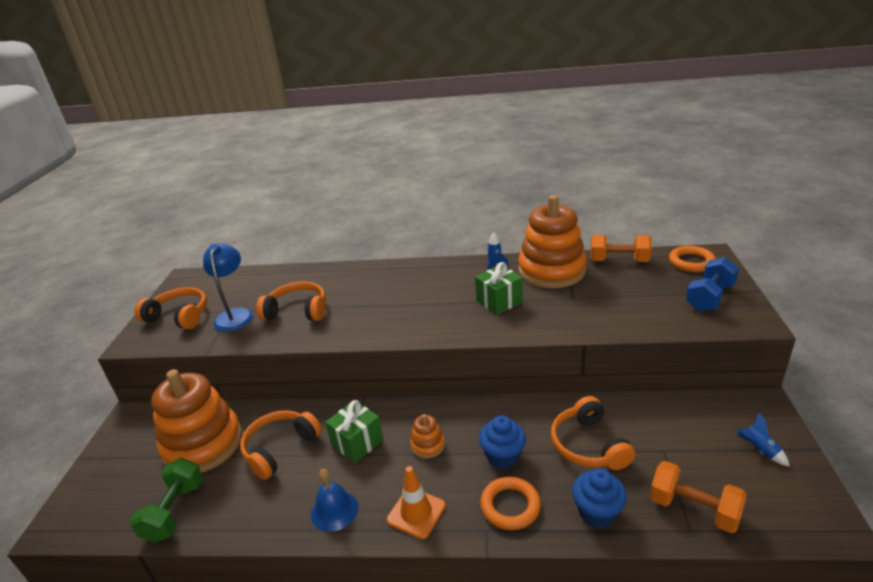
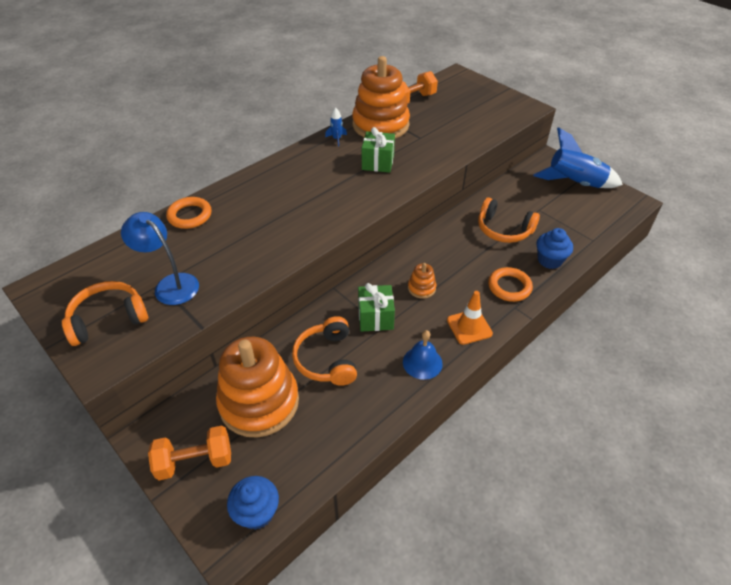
camera: 50 degrees left, 15 degrees up
(175, 511) = (314, 452): green dumbbell -> none
(297, 311) = (228, 249): orange headphones -> none
(503, 456) = (471, 265): blue cupcake -> blue cupcake (257, 512)
(691, 262) = (454, 83): orange ring -> orange ring (190, 215)
(693, 509) = (583, 230): orange dumbbell -> orange dumbbell (195, 461)
(709, 297) = (492, 102): blue dumbbell -> none
(759, 450) = (574, 183): blue rocket -> blue rocket, size x2.42

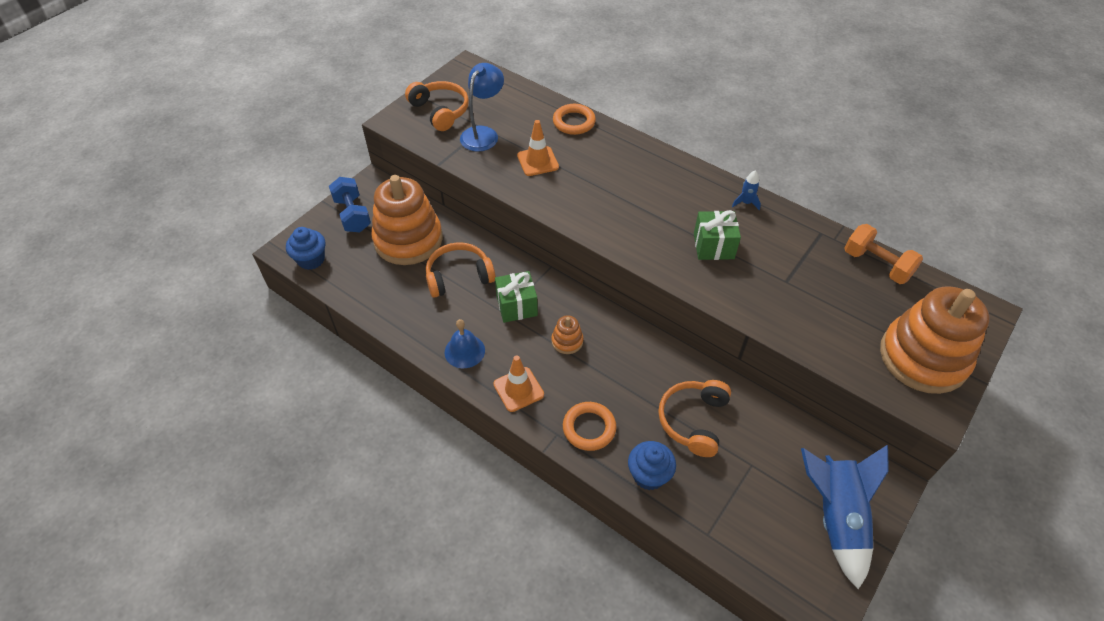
camera: 80 degrees right, 5 degrees up
(195, 461) = (352, 215): orange dumbbell -> blue dumbbell
(235, 247) = (538, 161): none -> orange traffic cone
(380, 125) = (796, 239): orange stacking toy -> orange stacking toy (923, 358)

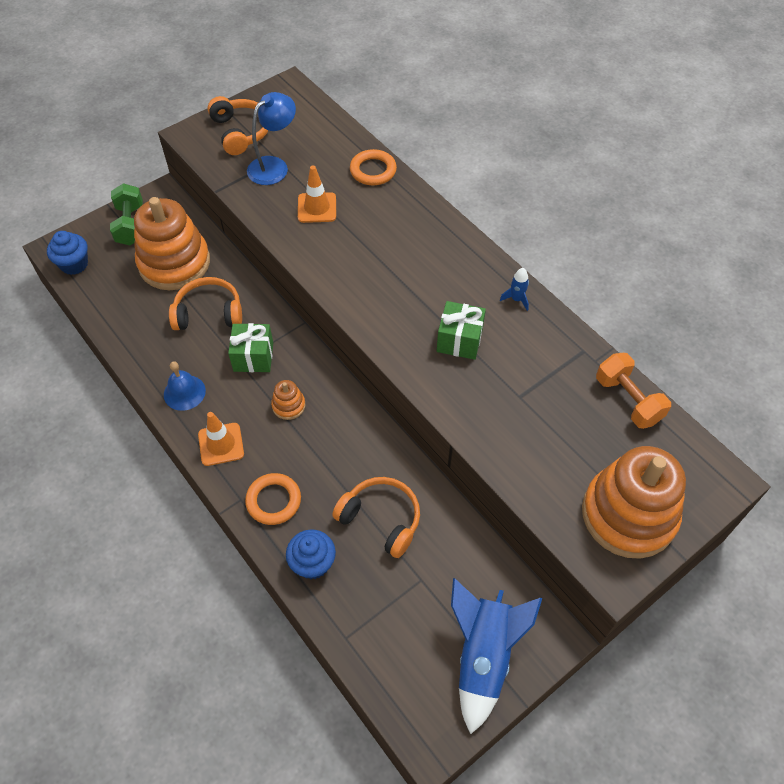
camera: 15 degrees right, 5 degrees up
(352, 215) = (130, 225): blue dumbbell -> green dumbbell
(693, 421) = (381, 519): orange headphones -> orange headphones turned 90 degrees clockwise

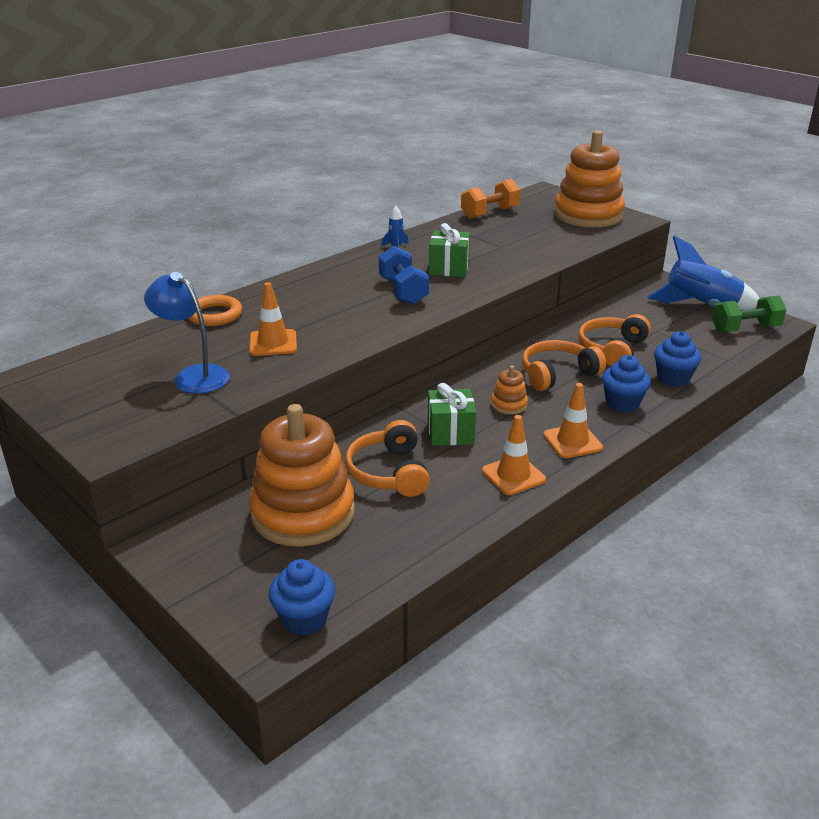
camera: 95 degrees left, 25 degrees down
(130, 225) = (221, 570): green dumbbell -> green dumbbell (745, 329)
(184, 392) = (513, 475): blue bell -> orange traffic cone
(241, 132) = (117, 406): orange headphones -> orange headphones (557, 374)
(273, 501) = (622, 403): orange ring -> blue cupcake
(407, 298) = (403, 291): none -> blue dumbbell

